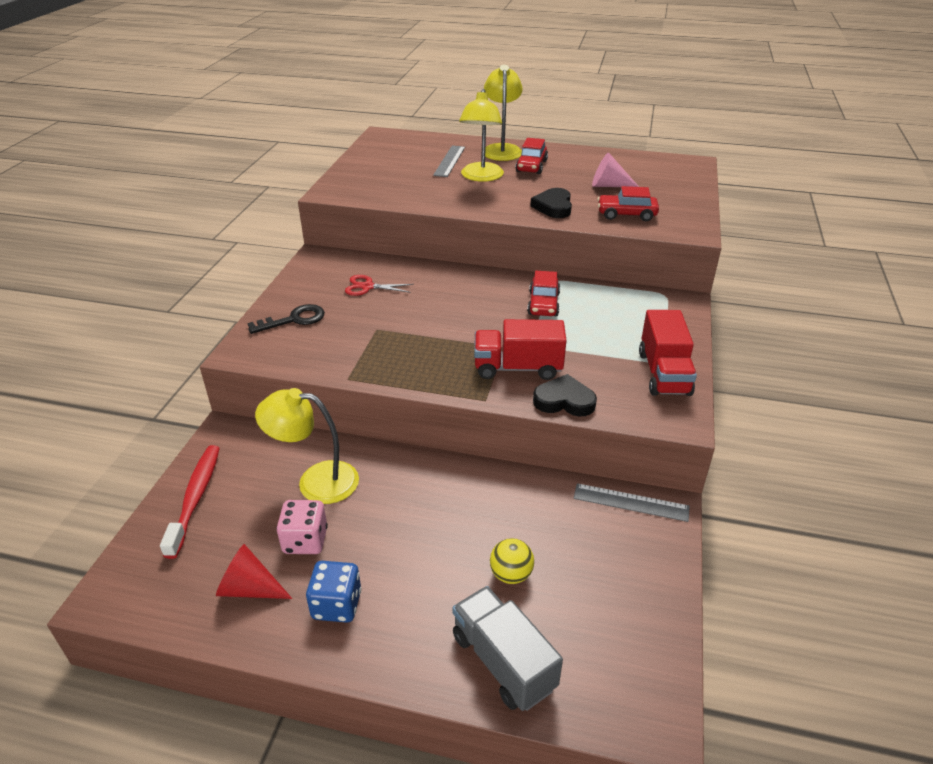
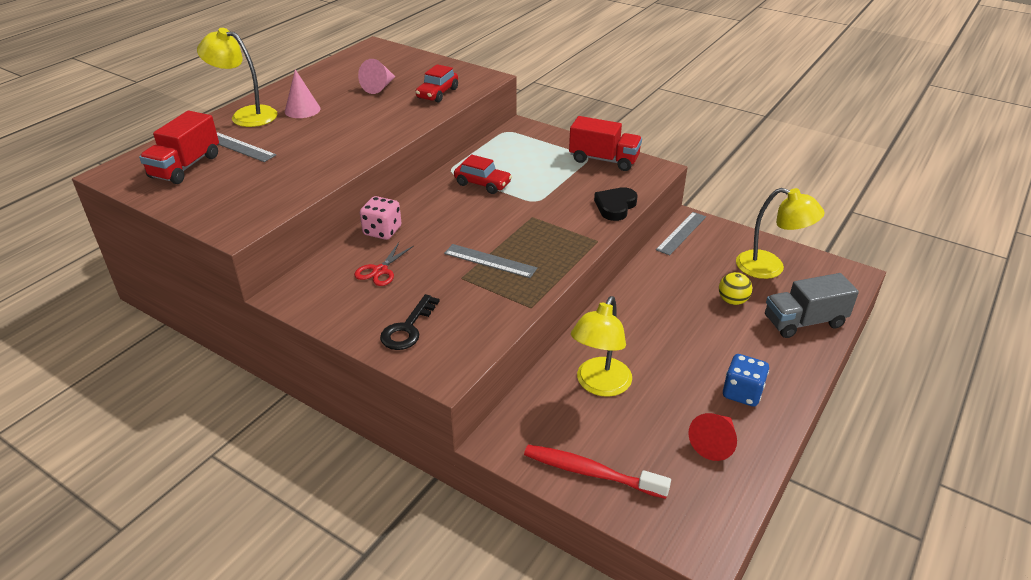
camera: 70 degrees left, 0 degrees up
(294, 320) = (407, 328): black key -> black key turned 150 degrees counterclockwise
(305, 540) = (670, 401): pink dice -> pink dice (382, 231)
(410, 339) = (490, 261): none -> grey ruler
(481, 177) = (297, 138): yellow lamp -> yellow lamp (770, 268)
(518, 368) = (564, 216): red truck -> red truck (185, 166)
(531, 166) = (302, 110): red car -> pink cone
(553, 207) = (394, 118): black heart -> none

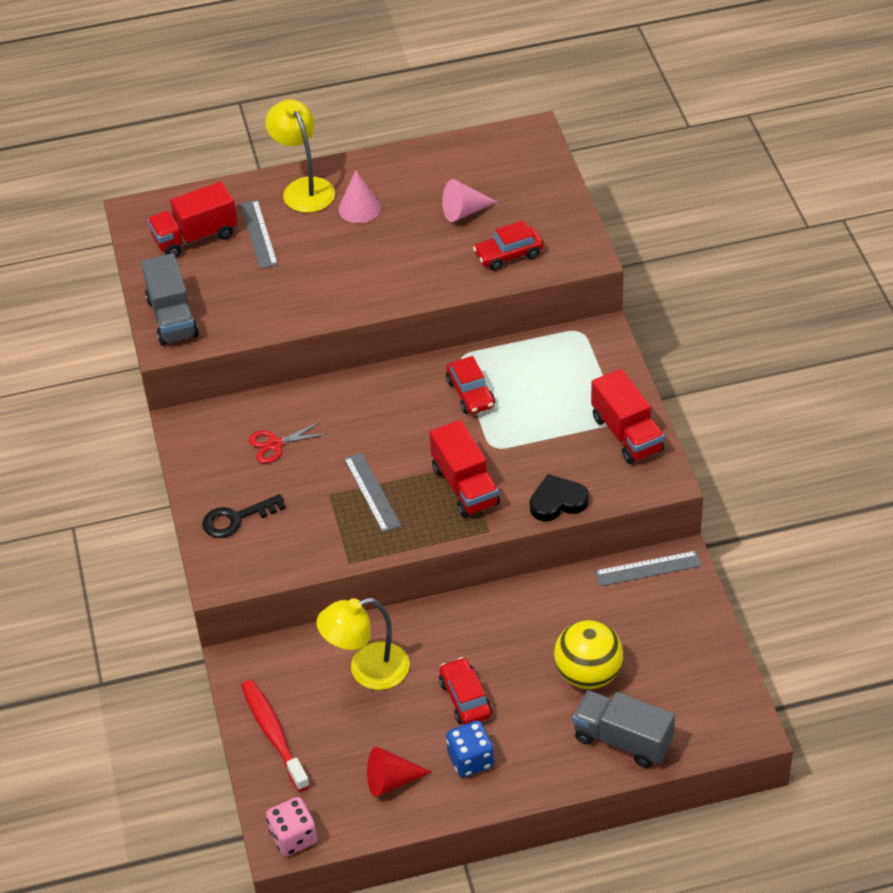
camera: 45 degrees right, 10 degrees up
(221, 214) = (172, 317): none -> grey truck
(382, 231) = (322, 399): pink dice -> pink dice (293, 837)
(547, 227) = (465, 486): none -> red truck
(685, 360) = (465, 698): none -> red car
(732, 301) = (588, 674): yellow ball -> yellow ball, size x1.77
(770, 268) = (678, 666): yellow lamp -> none

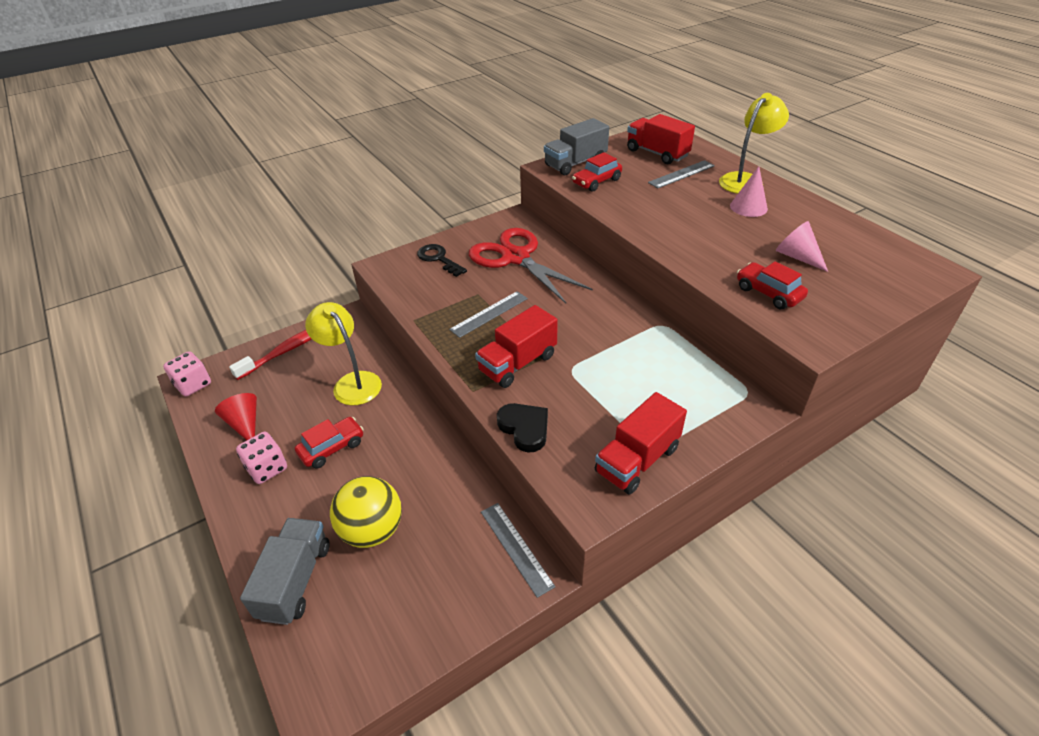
camera: 70 degrees right, 5 degrees down
(275, 444) = (516, 257): red scissors -> red scissors, size x2.23
(470, 393) = (624, 340): red car -> red car (596, 182)
(470, 760) = (267, 468): blue dice -> pink dice

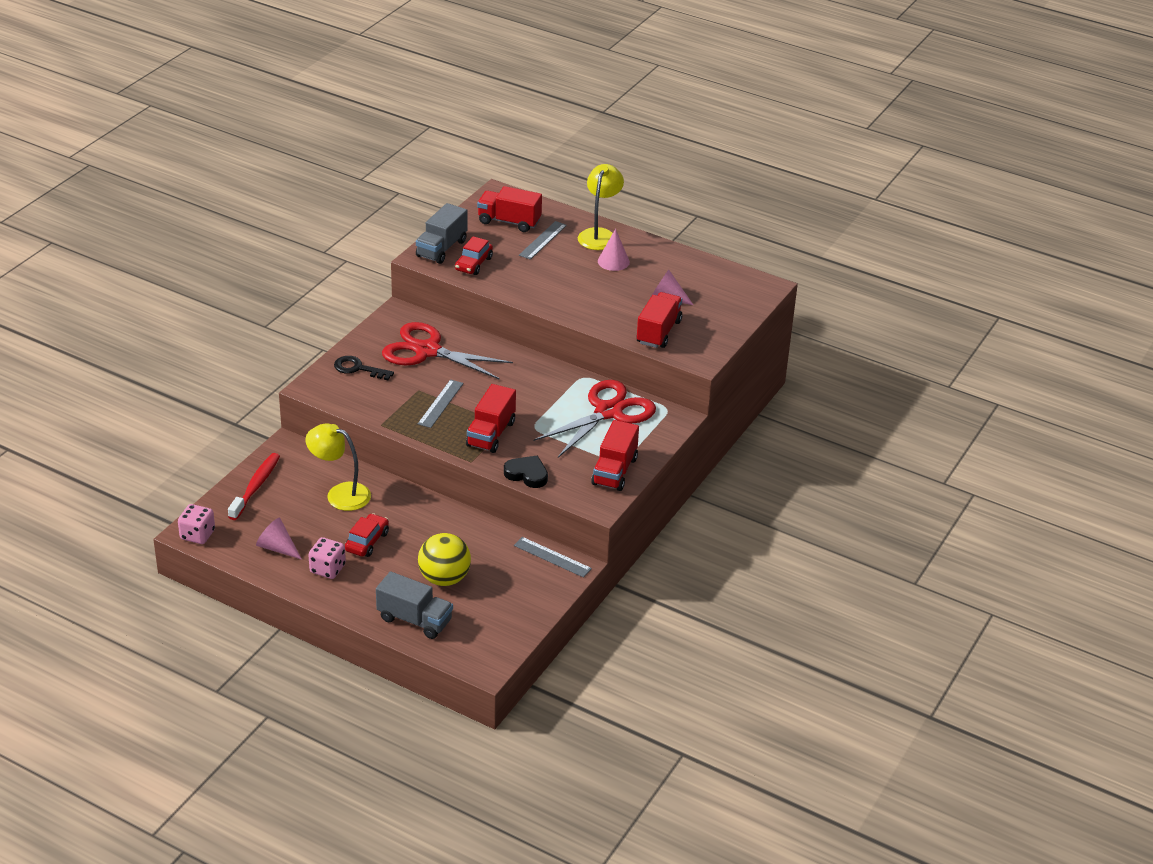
camera: 30 degrees left, 5 degrees down
(245, 424) = (277, 548): red cone -> pink cone
(295, 581) = (414, 620): grey truck -> grey truck turned 135 degrees clockwise
(670, 375) = (608, 412): none -> red scissors
(768, 293) = (658, 332): red car -> red truck

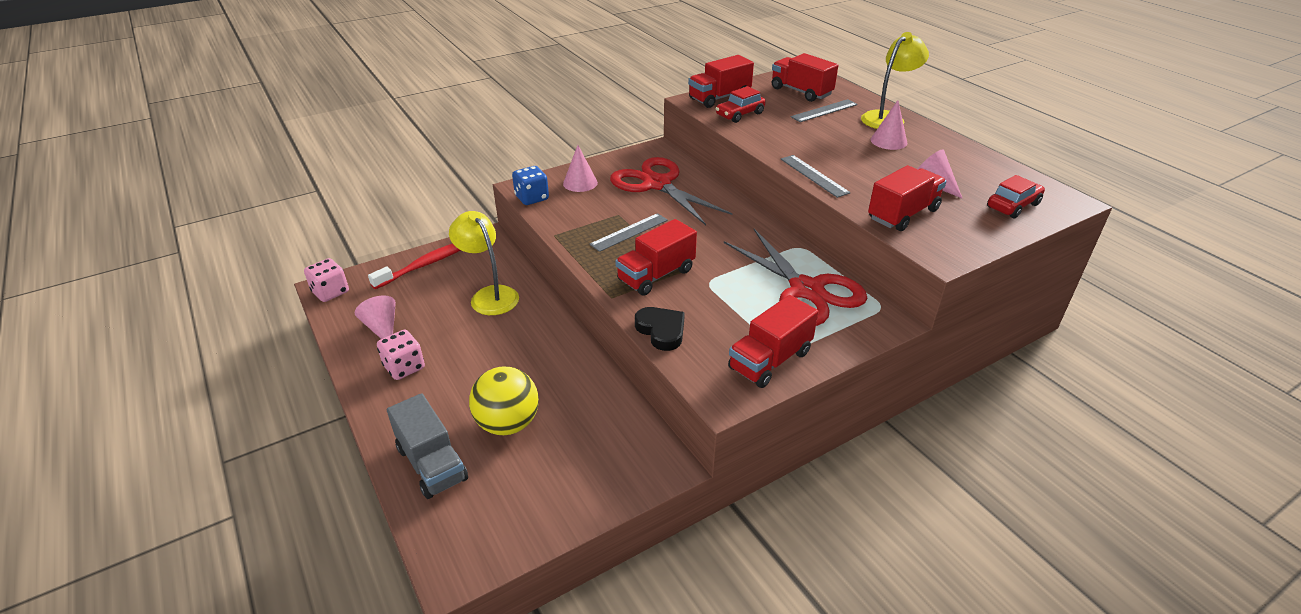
camera: 30 degrees right, 0 degrees up
(329, 396) = (532, 198): none -> blue dice
(358, 368) = (580, 183): black key -> pink cone
(367, 541) = (469, 351): red car -> red car (1013, 206)
(441, 248) = (719, 98): grey truck -> red truck
(552, 557) = (649, 443): grey ruler -> grey ruler (814, 175)
(608, 412) = (806, 290): red scissors -> red scissors turned 75 degrees clockwise

